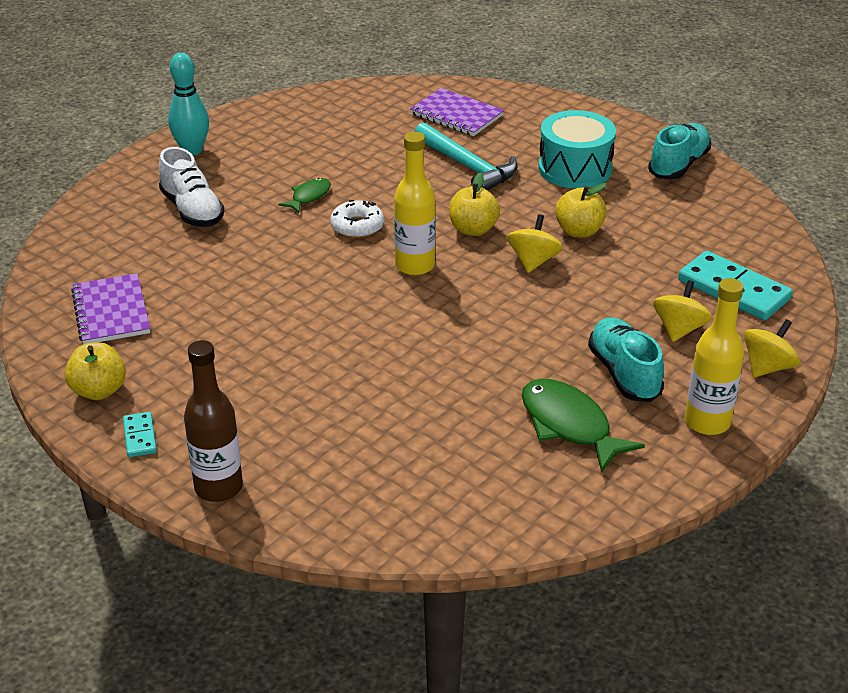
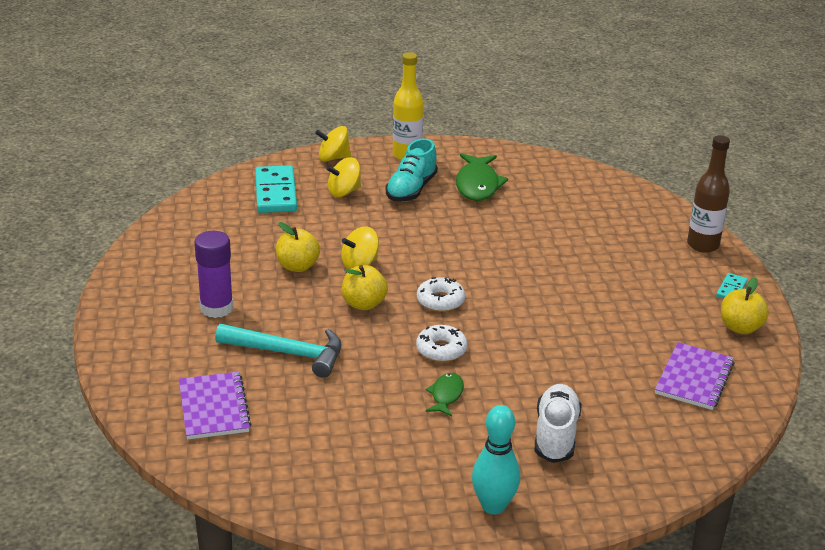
camera: 140 degrees left, 5 degrees down
(309, 196) = (446, 395): green fish -> green fish turned 120 degrees clockwise
(415, 266) = (440, 301): yellow bottle -> white donut
(467, 166) = (288, 353): turquoise hammer -> turquoise hammer turned 105 degrees clockwise
(575, 168) = (216, 308): turquoise drum -> purple glue stick
(678, 165) = (145, 272): turquoise shoe -> none

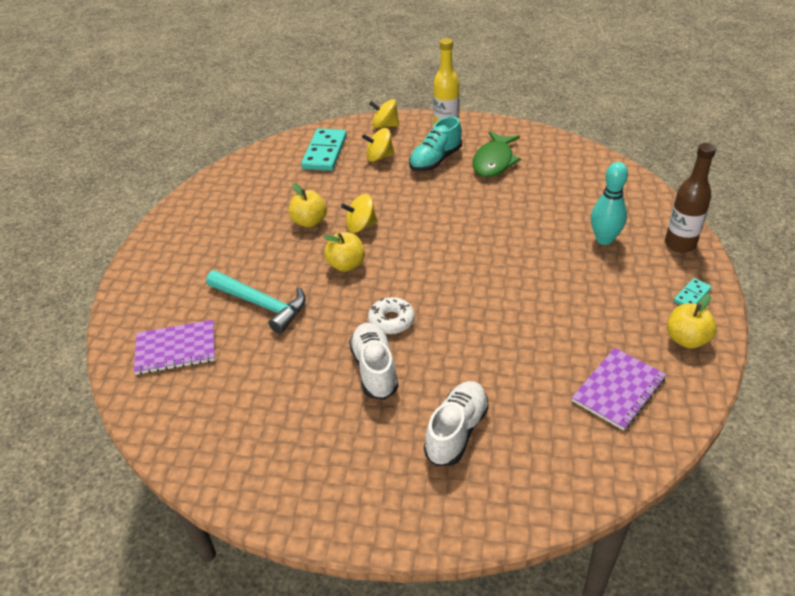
camera: 20 degrees right, 10 degrees up
(213, 408) = (176, 349): purple notebook -> purple notebook turned 75 degrees clockwise
(216, 308) = (227, 252): purple glue stick -> none
(440, 301) = (412, 271): white donut -> none
(446, 395) = (374, 369): green fish -> white shoe
(493, 506) = (364, 502): turquoise bowling pin -> turquoise bowling pin (604, 239)

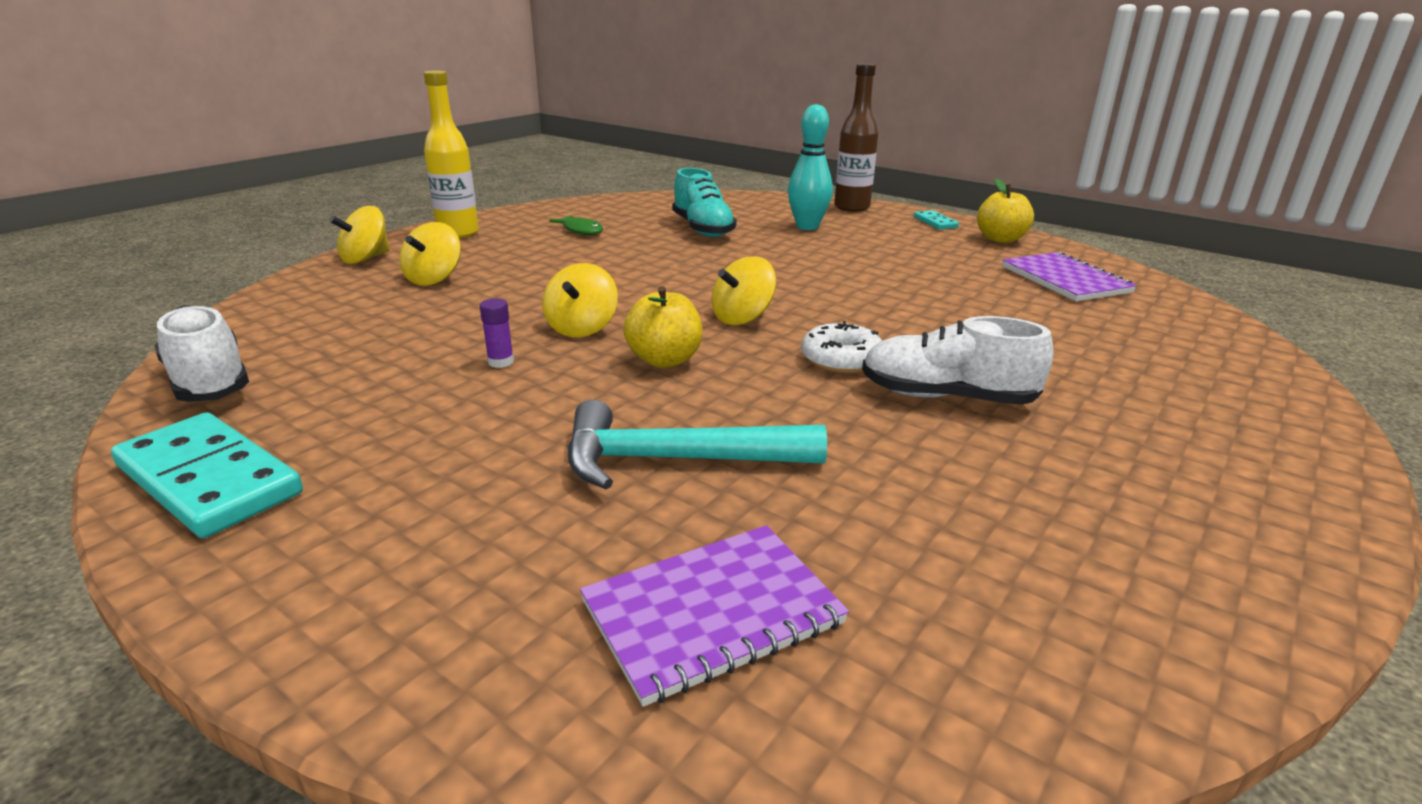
camera: 65 degrees left, 15 degrees down
(176, 349) = (712, 613): purple notebook -> purple notebook turned 45 degrees clockwise
(261, 304) = (676, 460): turquoise hammer -> turquoise hammer turned 150 degrees counterclockwise
(309, 222) = (501, 362): yellow apple -> purple glue stick
(325, 152) = (333, 308): turquoise domino -> turquoise domino (209, 479)
(416, 269) = (742, 318): none -> yellow spinning top
(435, 160) = (516, 253): turquoise shoe -> turquoise shoe (703, 229)
(456, 431) = (1111, 373): white shoe -> white shoe (209, 381)
(494, 161) = (581, 230): green fish -> green fish, size x0.56

